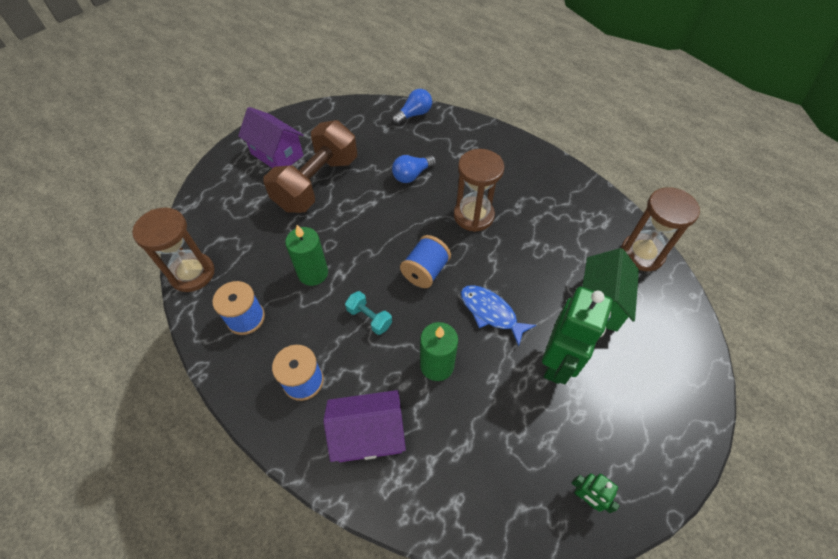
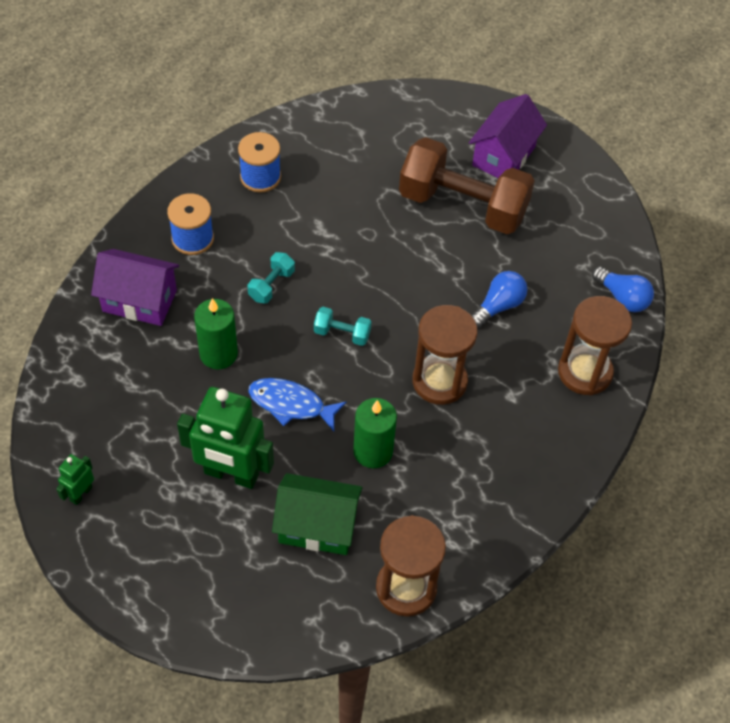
camera: 80 degrees right, 0 degrees up
(192, 273) = (310, 120): brown hourglass -> brown hourglass (585, 372)
(313, 273) = (325, 224): green candle -> green candle (373, 451)
(368, 434) = (139, 301): purple house -> purple house turned 60 degrees counterclockwise
(412, 175) = (498, 306): blue light bulb -> blue light bulb turned 90 degrees clockwise
(425, 271) = (342, 333): blue spool -> turquoise dumbbell
(490, 312) = (291, 404): blue fish -> blue fish turned 105 degrees counterclockwise

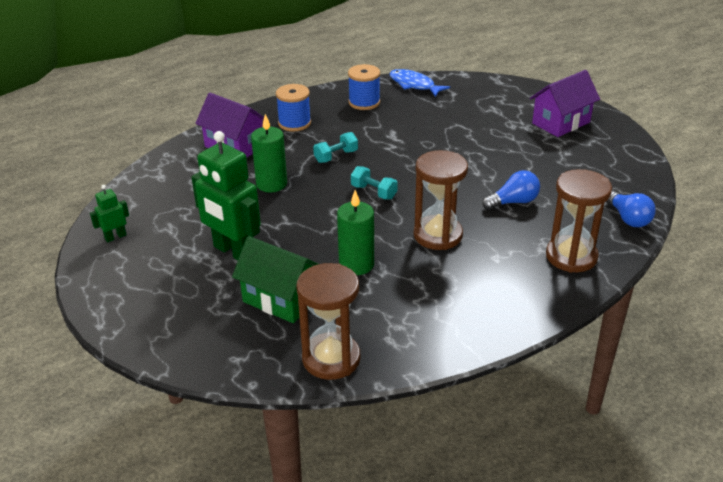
camera: 25 degrees right, 20 degrees down
(291, 404) = (308, 223): blue fish -> blue fish (414, 85)
(462, 205) = (513, 142): brown dumbbell -> none

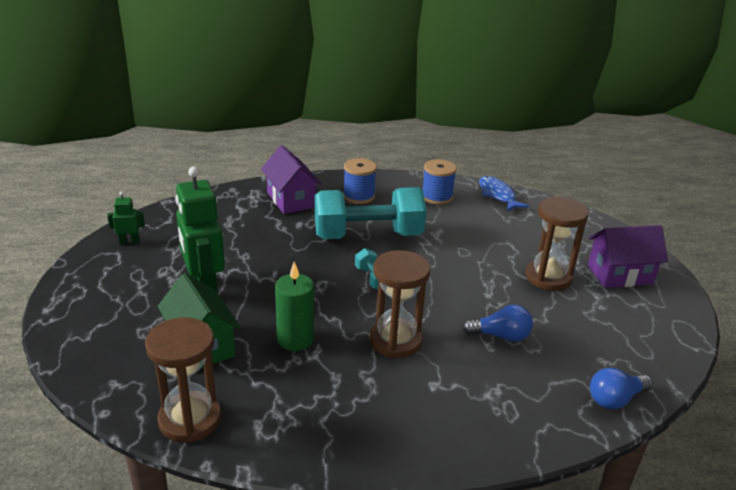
camera: 25 degrees right, 5 degrees down
(271, 184) = (290, 241): green candle -> none
(336, 156) = (368, 236): turquoise dumbbell -> turquoise dumbbell, size x2.45
(571, 256) = (515, 415): brown hourglass -> brown hourglass (548, 277)
(628, 218) = (615, 399): blue light bulb -> blue light bulb turned 60 degrees clockwise

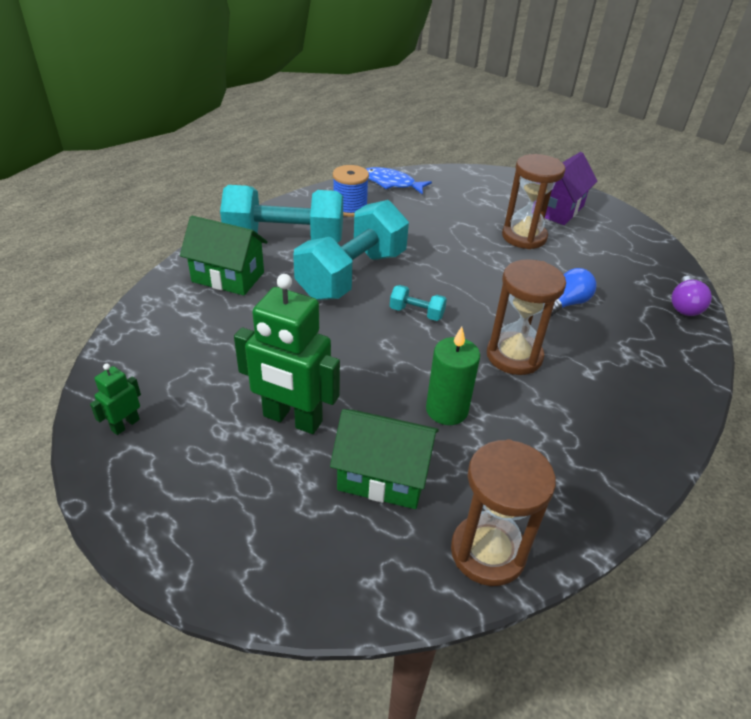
camera: 45 degrees left, 10 degrees up
(291, 200) = (228, 277): purple house -> green house
(359, 196) = (285, 240): blue spool -> turquoise dumbbell
(615, 399) = (684, 306): blue light bulb -> purple light bulb

